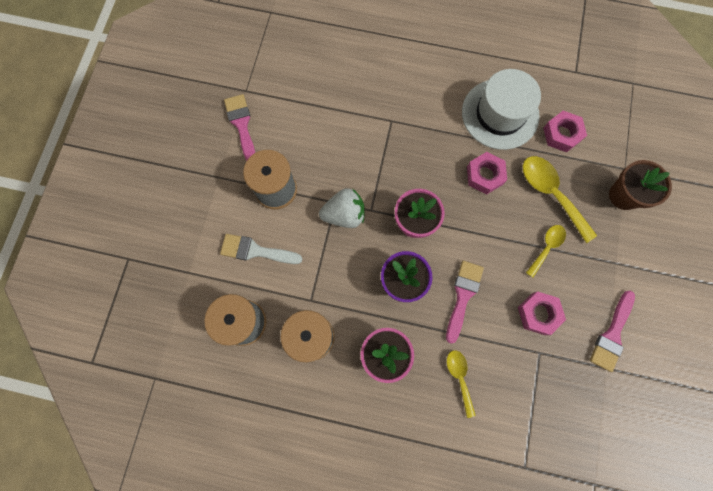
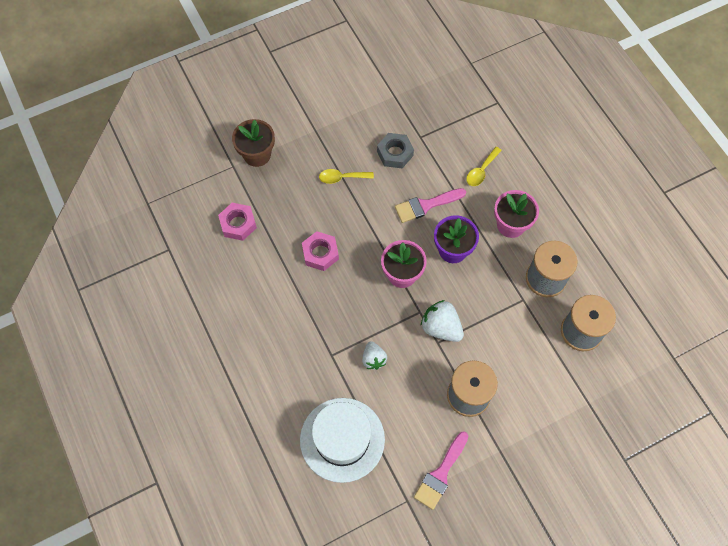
camera: 130 degrees left, 10 degrees down
(256, 251) = (527, 368): white brush -> none
(362, 146) = (373, 359): none -> white strawberry
(500, 114) = (256, 278): white hat -> white hat (342, 439)
(538, 314) = (395, 153): pink nut -> grey nut
(550, 193) = (296, 201): yellow spoon -> none
(612, 334) = (369, 105): pink brush -> none

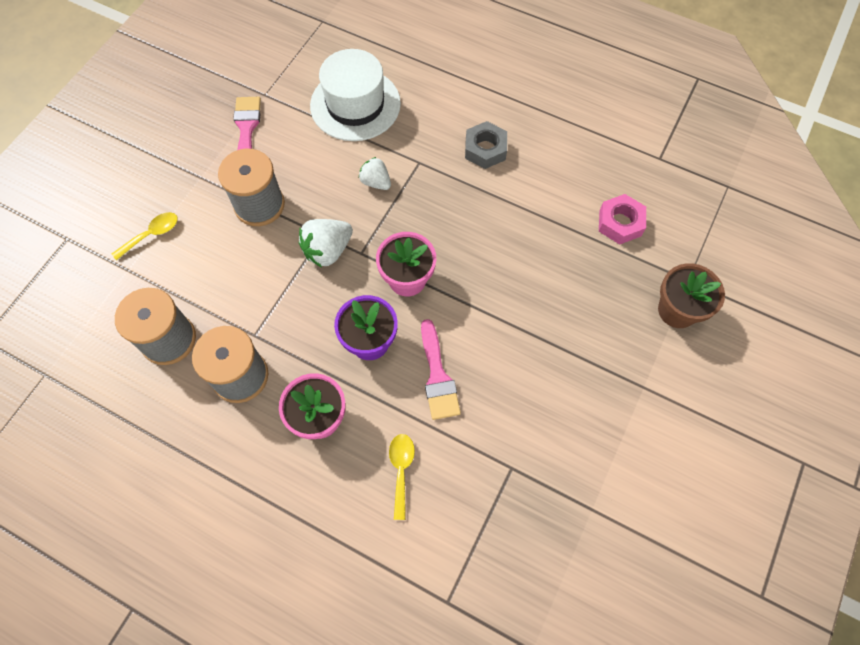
camera: 145 degrees right, 0 degrees up
(320, 253) = (510, 247): pink nut -> none
(342, 178) = (560, 346): yellow spoon -> yellow spoon (152, 234)
(395, 153) = (525, 421): grey nut -> grey nut (485, 149)
(426, 205) = (437, 376): pink brush -> pink brush turned 135 degrees clockwise
(441, 327) = (328, 250): white strawberry -> white strawberry turned 135 degrees clockwise

